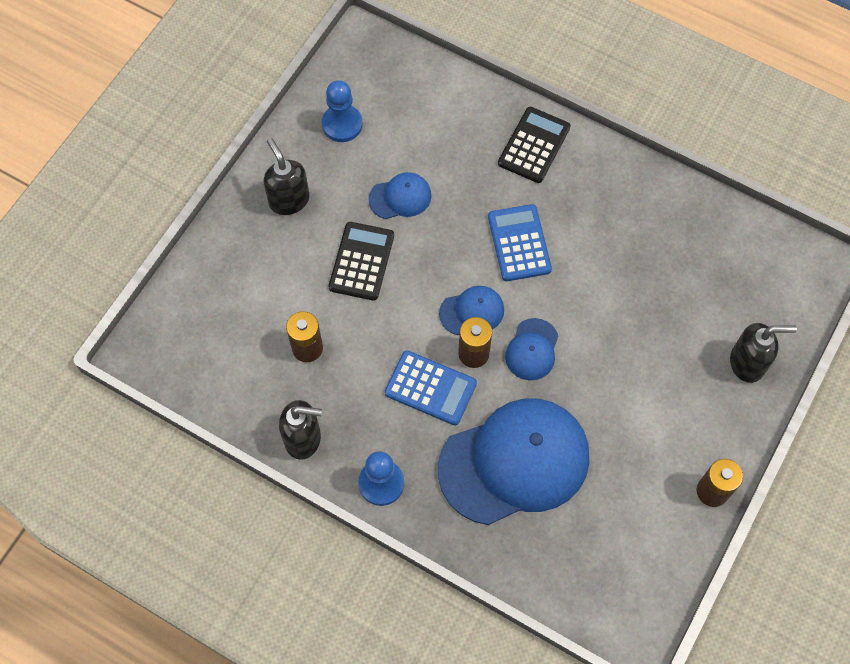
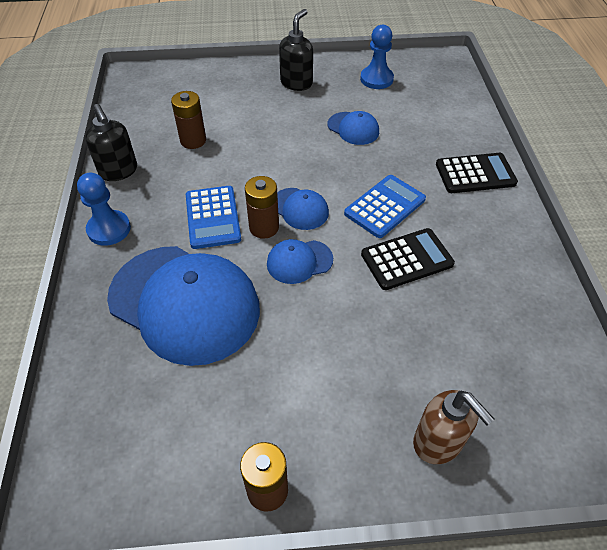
camera: 55 degrees right, 15 degrees down
(361, 261) = (284, 134): black calculator -> black calculator (406, 259)
(747, 363) = (438, 442): black soap dispenser -> brown soap dispenser

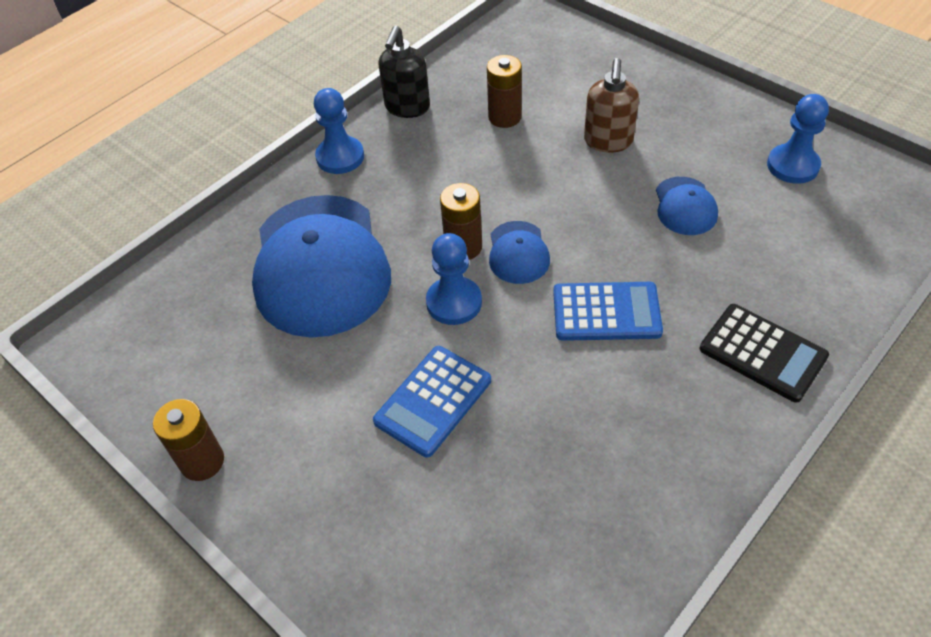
camera: 50 degrees right, 0 degrees up
(213, 217) = (432, 205): blue calculator -> blue calculator (433, 401)
(296, 83) = (688, 116): black soap dispenser -> none
(299, 261) = (454, 302): blue cap -> blue pawn
(406, 259) = (556, 380): black calculator -> none
(438, 442) = (364, 556): brown soap dispenser -> brown soap dispenser (608, 141)

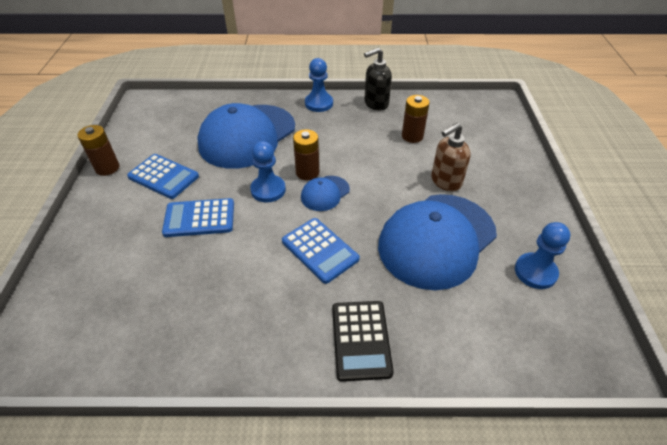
camera: 45 degrees right, 5 degrees down
(302, 400) = (163, 176): none -> blue calculator
(685, 206) = (437, 240): blue cap -> blue cap, size x2.24

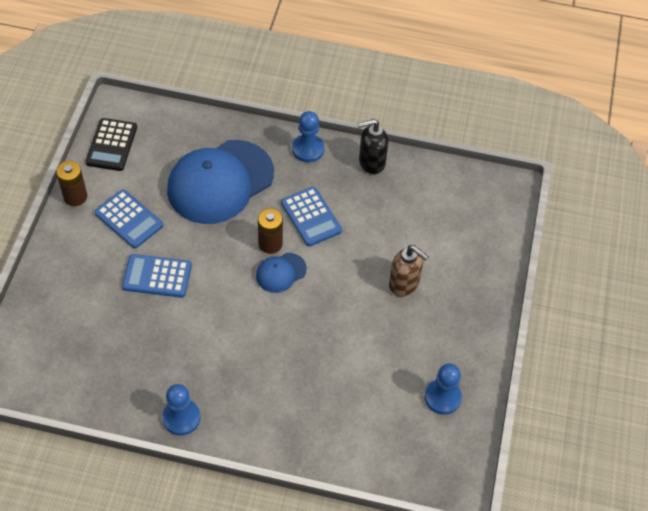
camera: 10 degrees right, 10 degrees up
(268, 190) = (227, 257): blue pawn -> blue pawn (181, 418)
(320, 250) = (259, 334): blue calculator -> blue calculator (311, 217)
(361, 340) = (269, 423): black calculator -> black calculator (112, 145)
(412, 136) = (394, 218): brown battery -> none
(437, 240) = (368, 346): blue cap -> none
(445, 181) = (404, 284): brown soap dispenser -> brown soap dispenser turned 120 degrees counterclockwise

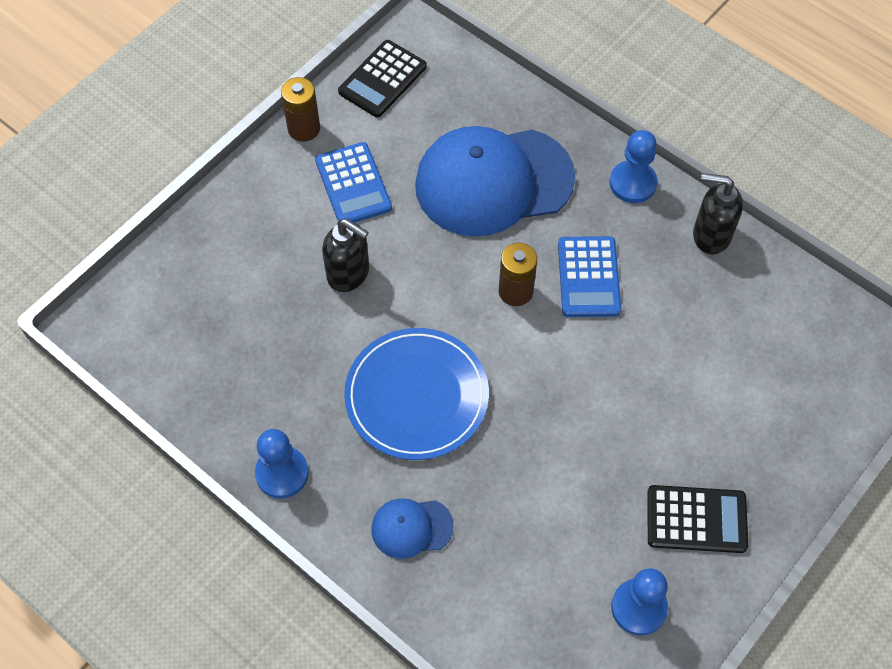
camera: 30 degrees right, 5 degrees up
(157, 276) = (349, 274): blue calculator -> black soap dispenser
(242, 333) = (416, 396): none -> blue plate
(281, 273) = (509, 336): blue cap -> blue cap (411, 528)
(404, 284) = (668, 424): brown soap dispenser -> none
(449, 332) = (696, 519): none -> black calculator

